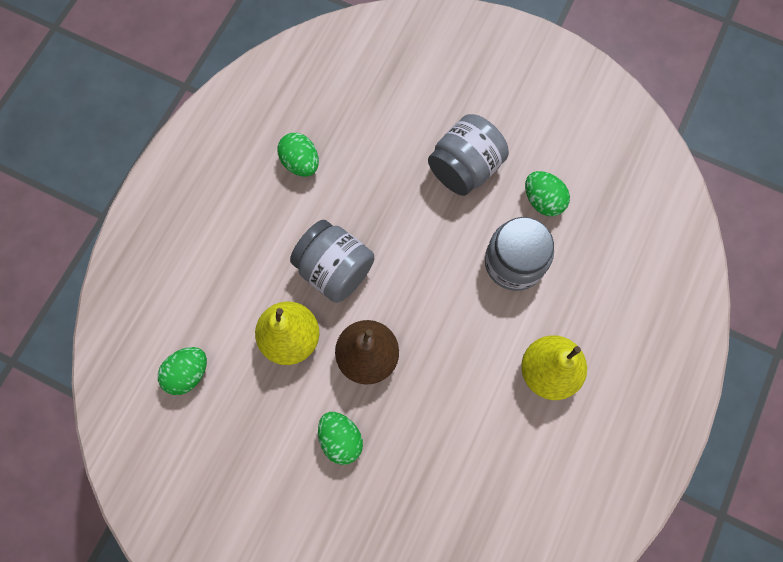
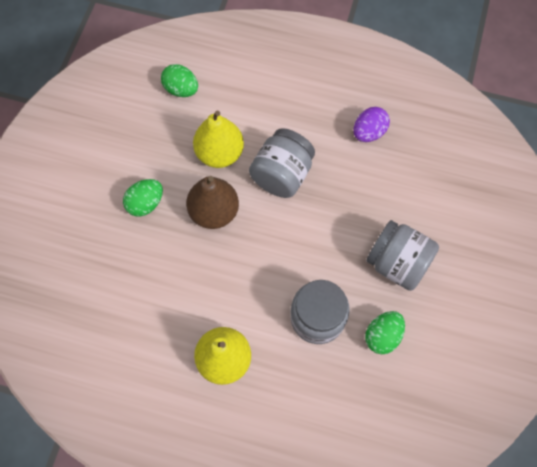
camera: 80 degrees right, 5 degrees down
(300, 162) = (369, 132): green egg -> purple egg

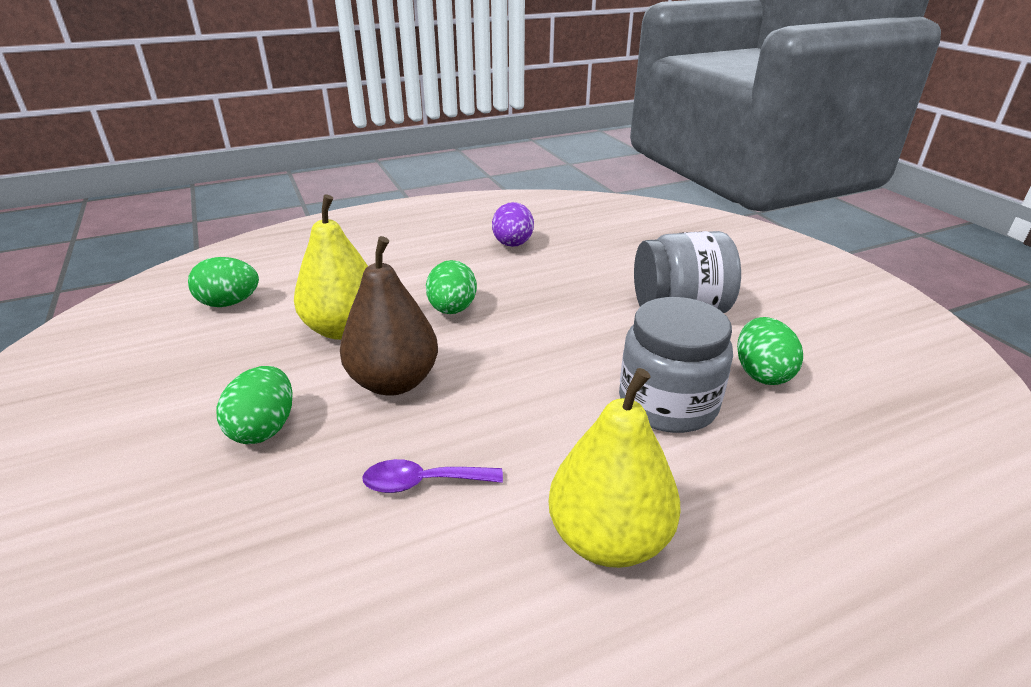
camera: 40 degrees left, 35 degrees down
(182, 281) = (422, 482): none -> purple spoon
(282, 174) = (452, 310): grey jar -> green egg

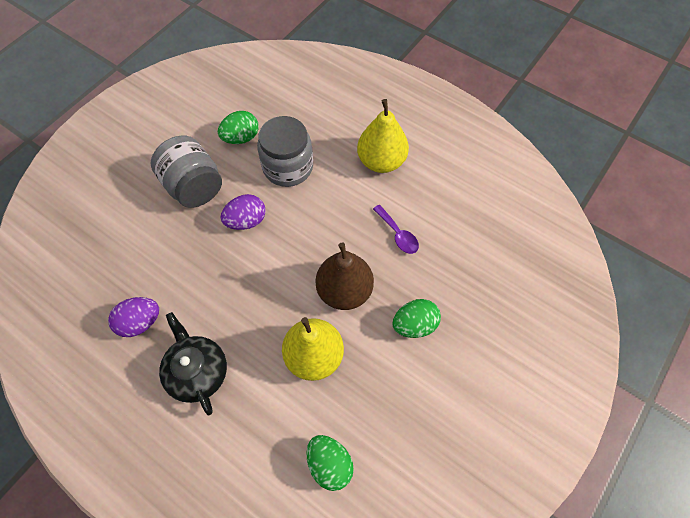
camera: 120 degrees left, 30 degrees up
(423, 260) = (197, 371): none -> black teapot
(452, 310) = (257, 307): green egg -> none
(587, 335) = (246, 221): none -> purple egg

